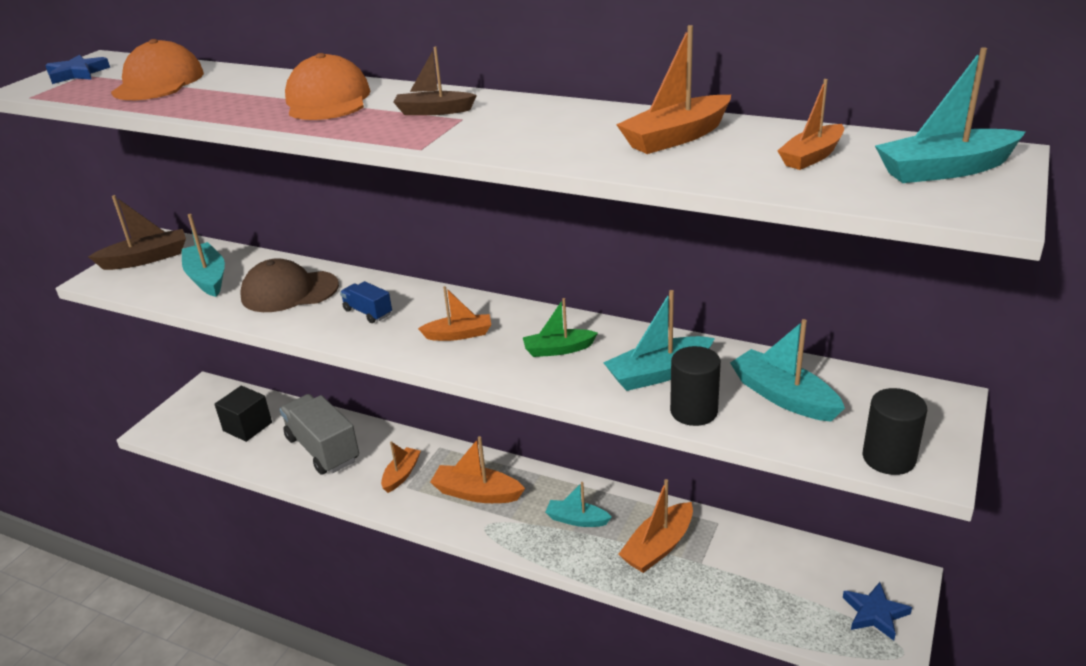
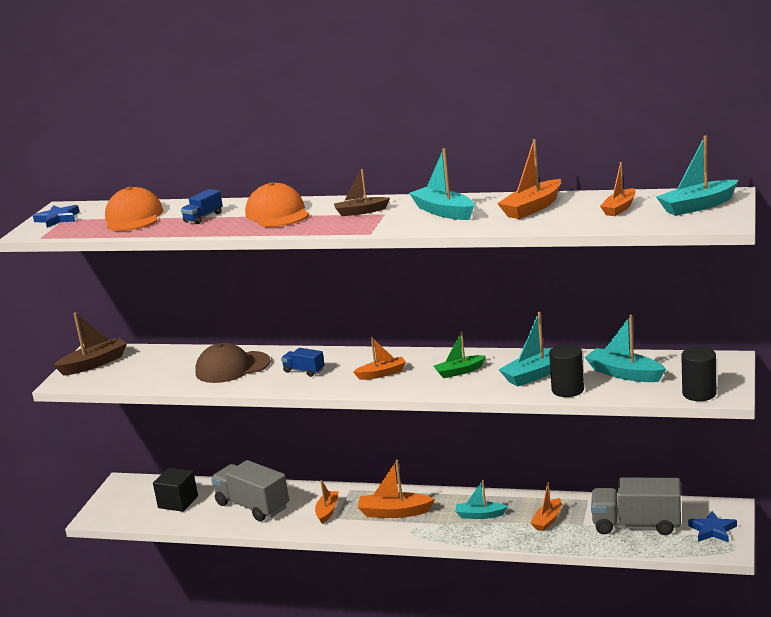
camera: 10 degrees left, 10 degrees down
(207, 278) = (158, 368): turquoise boat -> turquoise boat (444, 212)
(236, 93) = (203, 217): none -> blue truck
(658, 547) = (547, 520): orange boat -> orange boat, size x0.66
(772, 580) = (637, 525): none -> grey truck

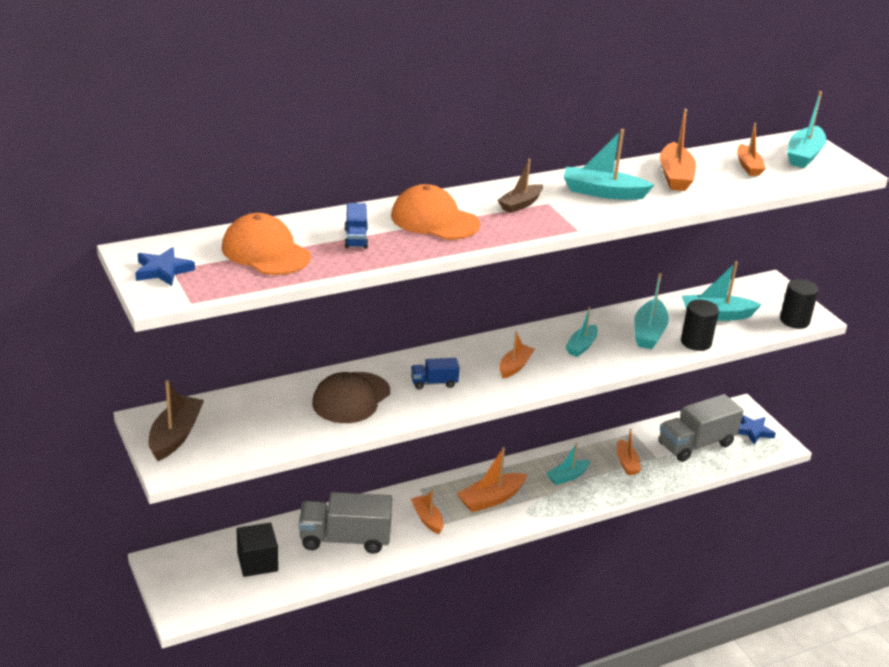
camera: 45 degrees left, 10 degrees up
(459, 371) = (581, 346): green boat -> turquoise boat

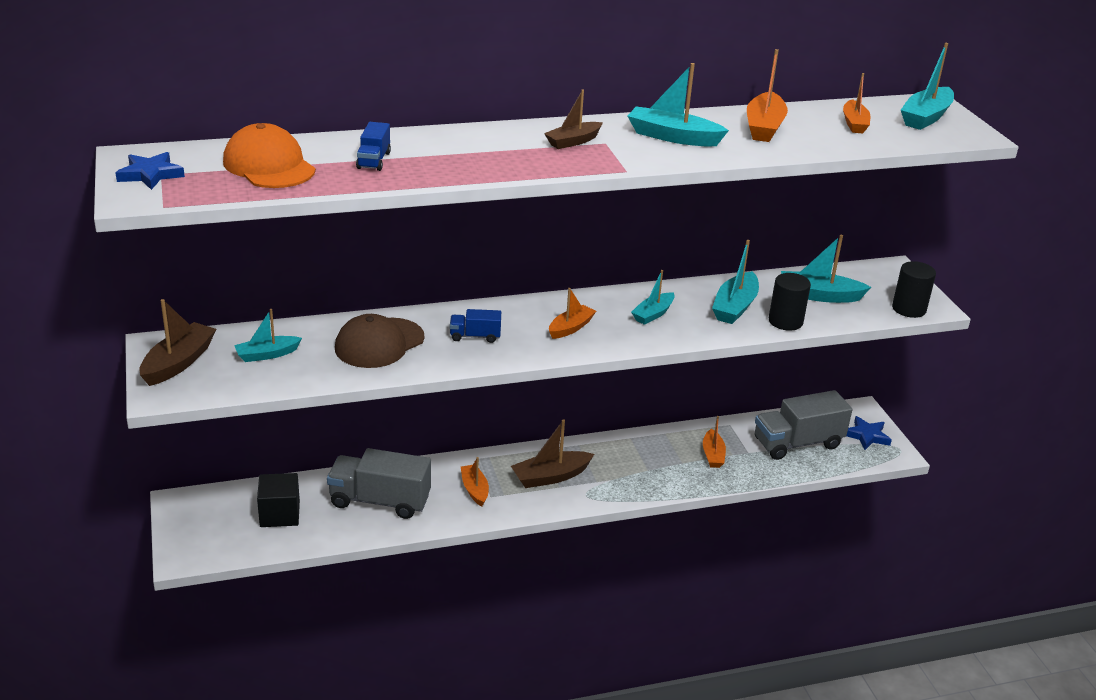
camera: 10 degrees right, 0 degrees up
(434, 220) = (469, 150): orange cap -> none
(491, 499) = (550, 476): orange boat -> brown boat
(567, 476) = (642, 462): turquoise boat -> turquoise boat (267, 354)

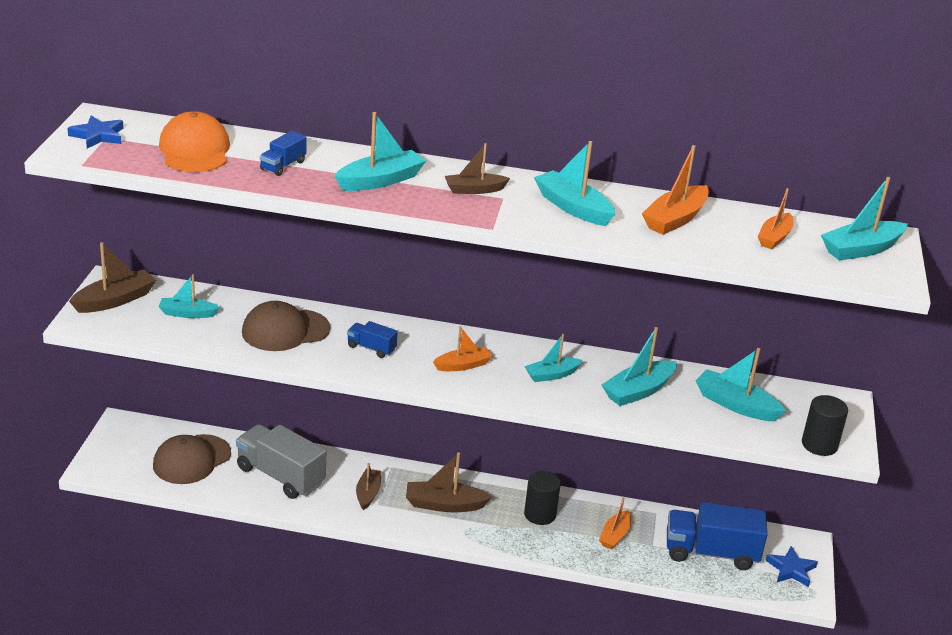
camera: 25 degrees right, 0 degrees up
(280, 514) = (192, 460): black cube -> brown cap
(475, 490) = (368, 494): orange boat -> brown boat
(481, 153) = (380, 181): none -> turquoise boat
(785, 321) = (676, 419): black cylinder -> black cylinder (540, 514)
(797, 443) = (711, 553): grey truck -> blue truck

